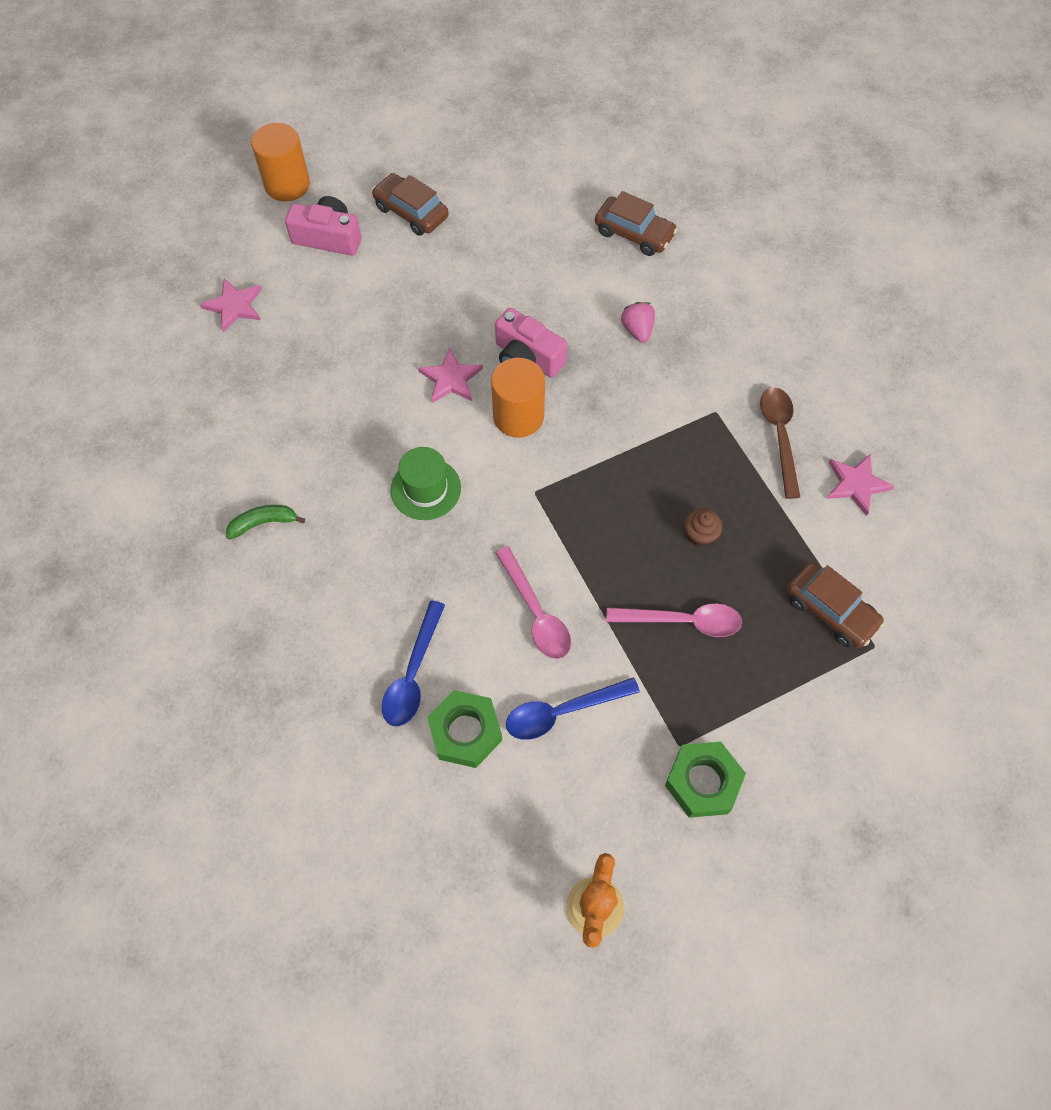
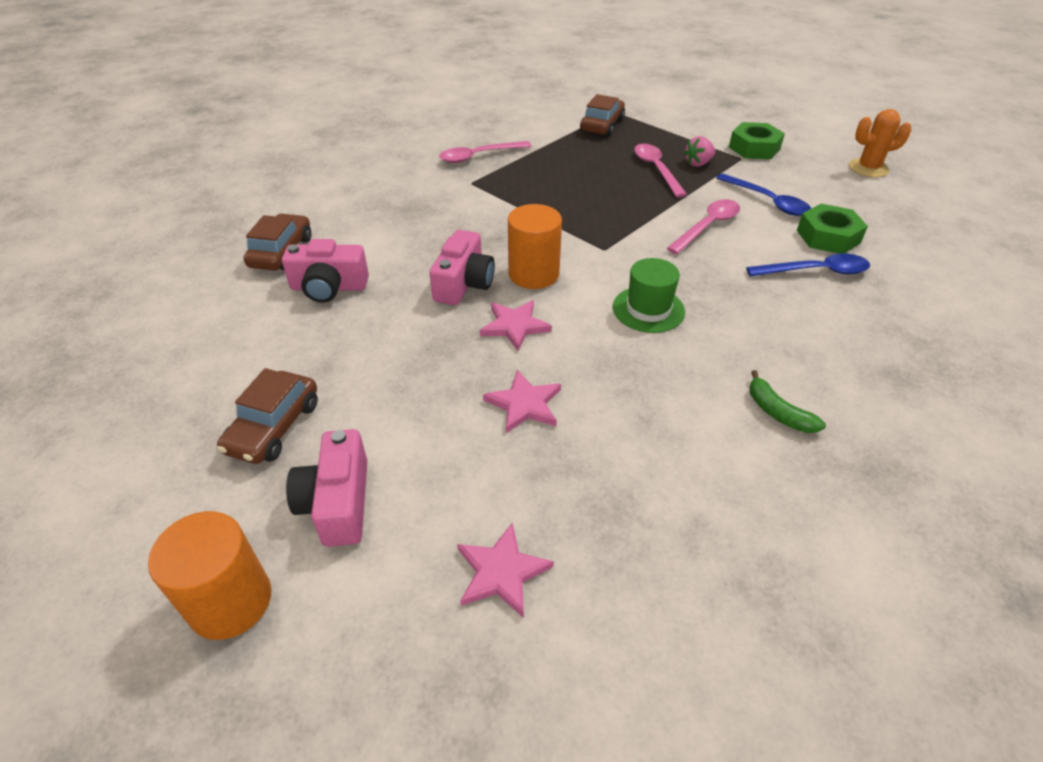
camera: 110 degrees left, 20 degrees down
(564, 261) = (329, 287): none -> pink camera
(637, 330) = (403, 230): pink strawberry -> pink strawberry (698, 163)
(700, 535) = (584, 173): brown cupcake -> none
(779, 436) = (479, 156): brown spoon -> pink spoon
(856, 484) = (501, 127): pink star -> pink star (524, 404)

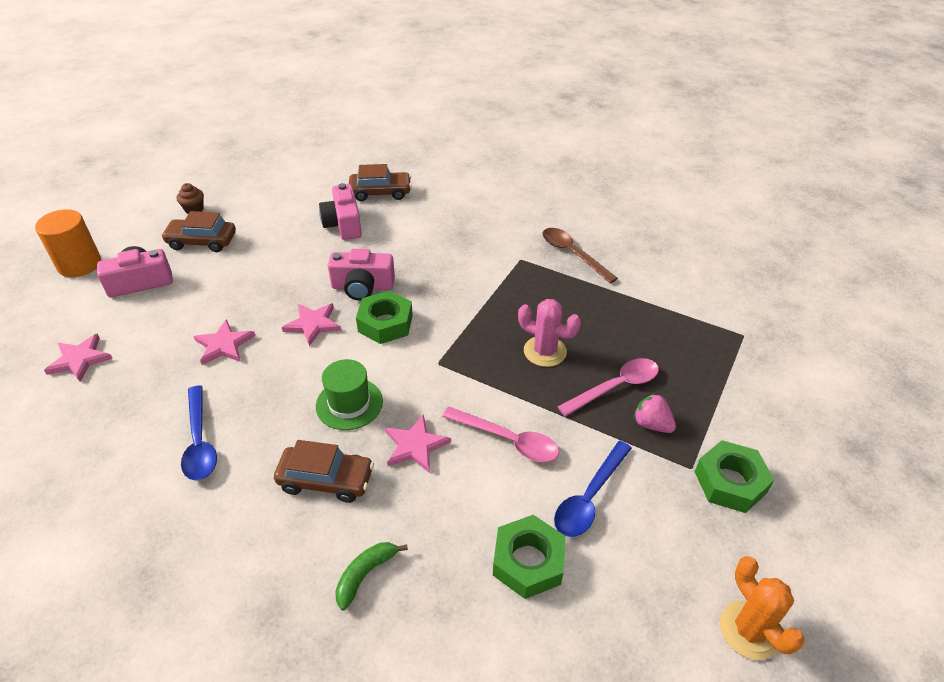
camera: 75 degrees right, 0 degrees up
(172, 438) = (194, 209): none -> brown cupcake
(479, 156) = (572, 254): pink spoon -> brown spoon
(533, 274) = (385, 323): orange cylinder -> green nut
(602, 125) = (698, 330): brown car -> brown car (326, 480)
(606, 192) = (545, 351): none -> pink cactus
(709, 275) = (415, 446): none -> pink star
(777, 412) = (217, 504): green banana -> green banana (365, 575)
(815, 271) = (446, 544): blue spoon -> blue spoon (199, 442)

